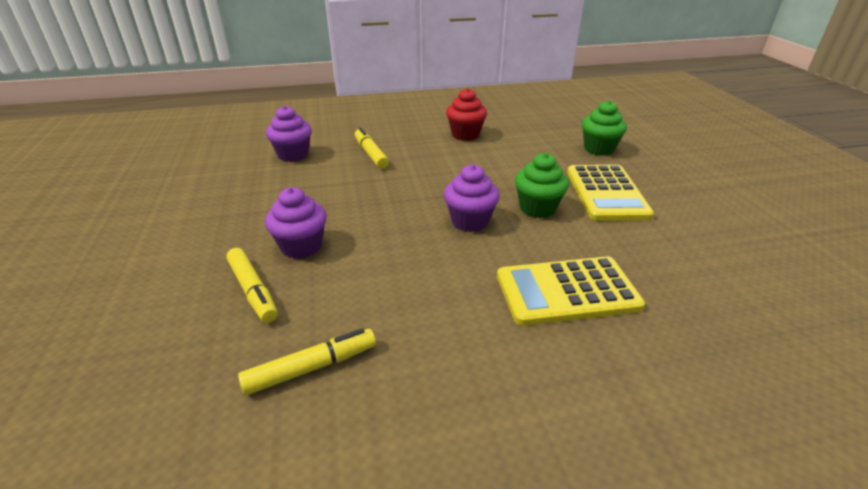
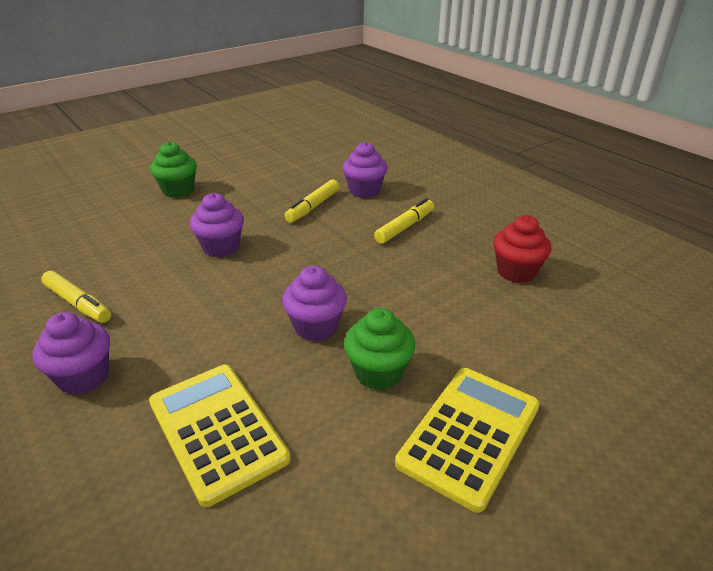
camera: 65 degrees right, 0 degrees up
(253, 290) = (157, 248): yellow marker -> yellow marker (313, 207)
(456, 370) = (84, 377): none -> purple cupcake
(599, 149) = (610, 405): green cupcake -> green cupcake (178, 190)
(606, 193) = (469, 434): yellow calculator -> yellow calculator turned 150 degrees clockwise

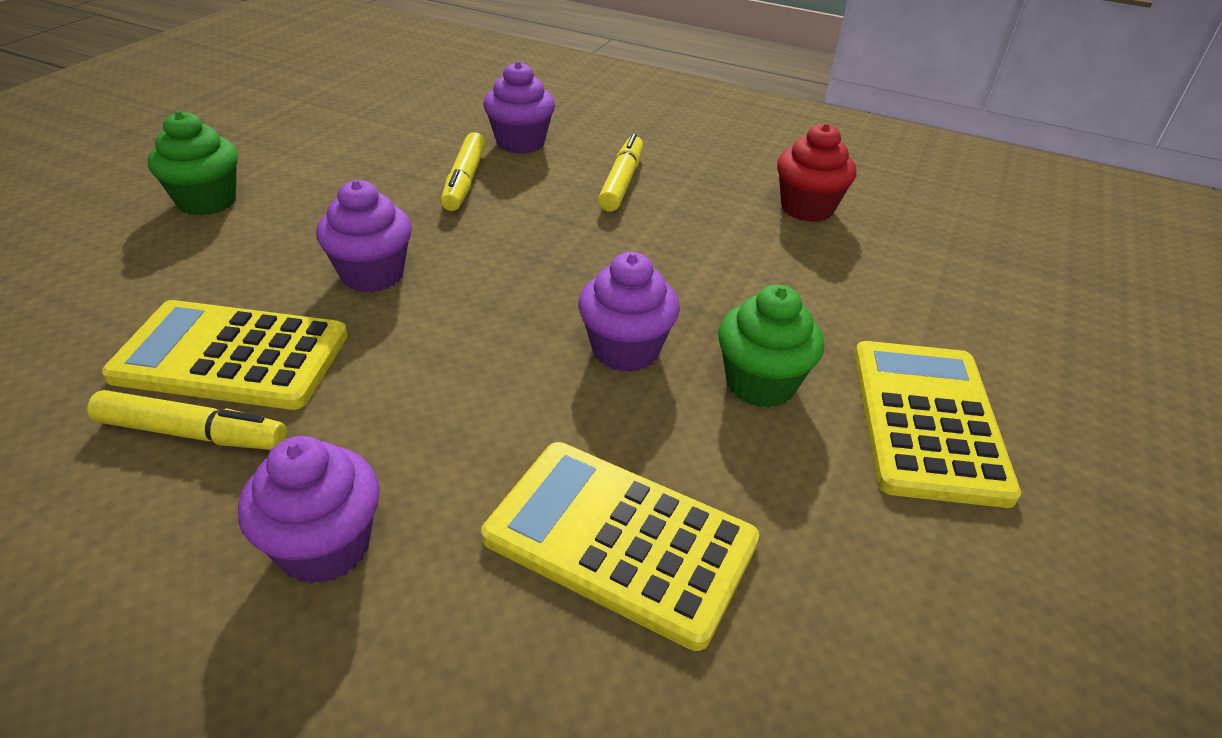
camera: 30 degrees left, 5 degrees up
(124, 271) = (231, 356): none -> yellow calculator

